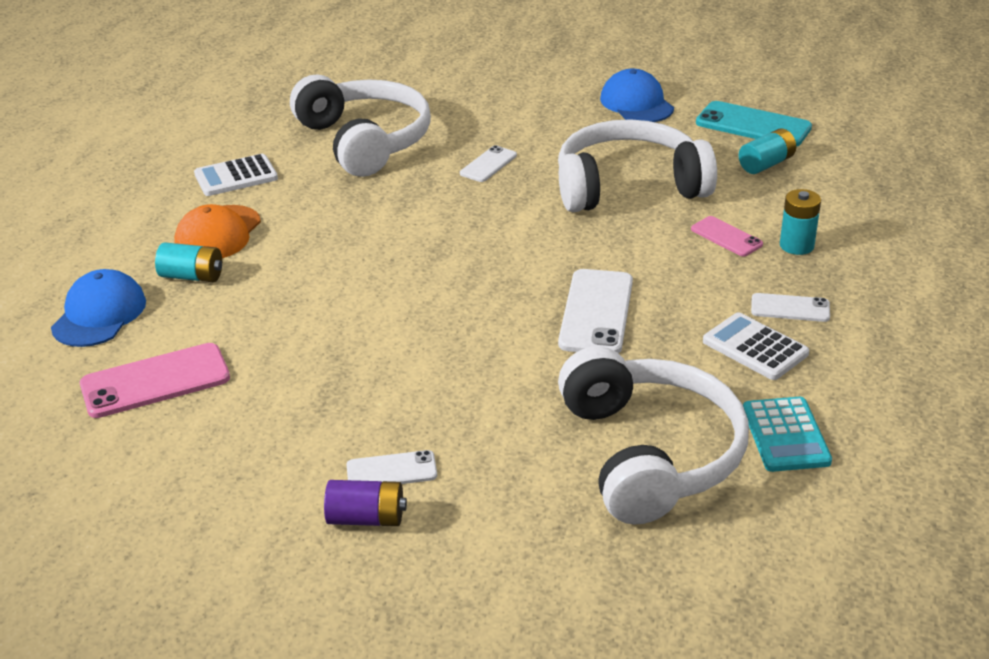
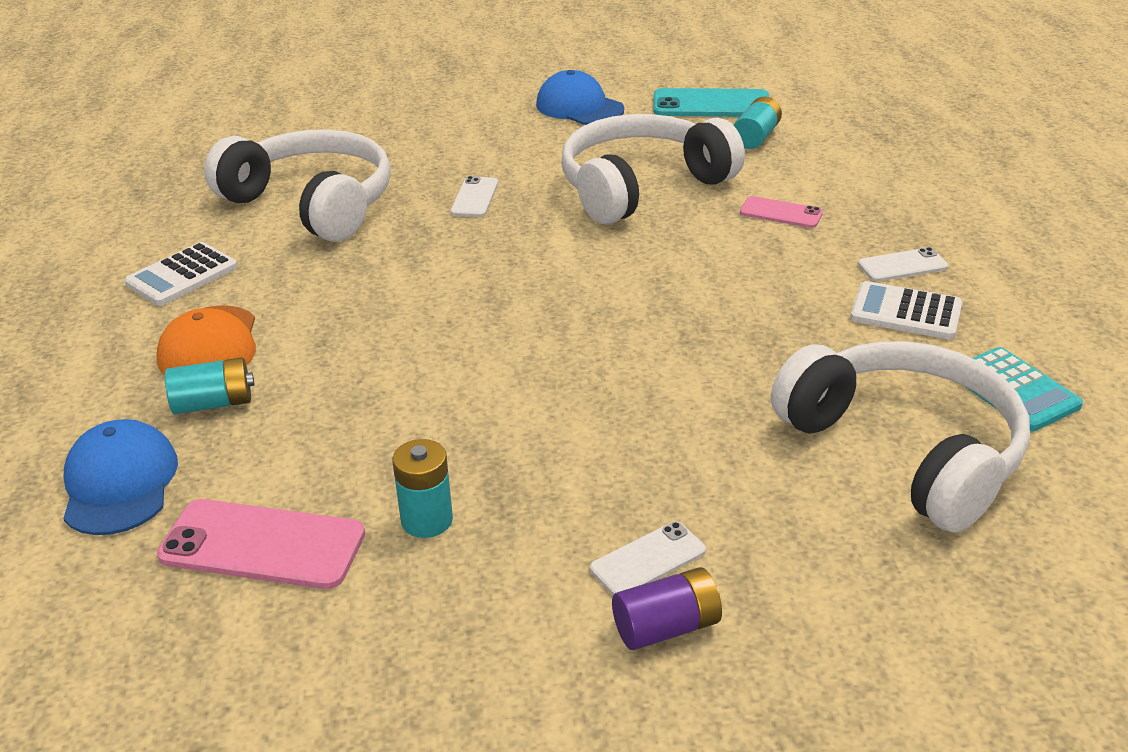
camera: 25 degrees left, 0 degrees up
(155, 381) = (262, 545): pink phone -> pink phone turned 60 degrees clockwise
(596, 312) = (720, 319): white phone -> none
(796, 245) = (853, 205): turquoise battery -> turquoise battery (427, 520)

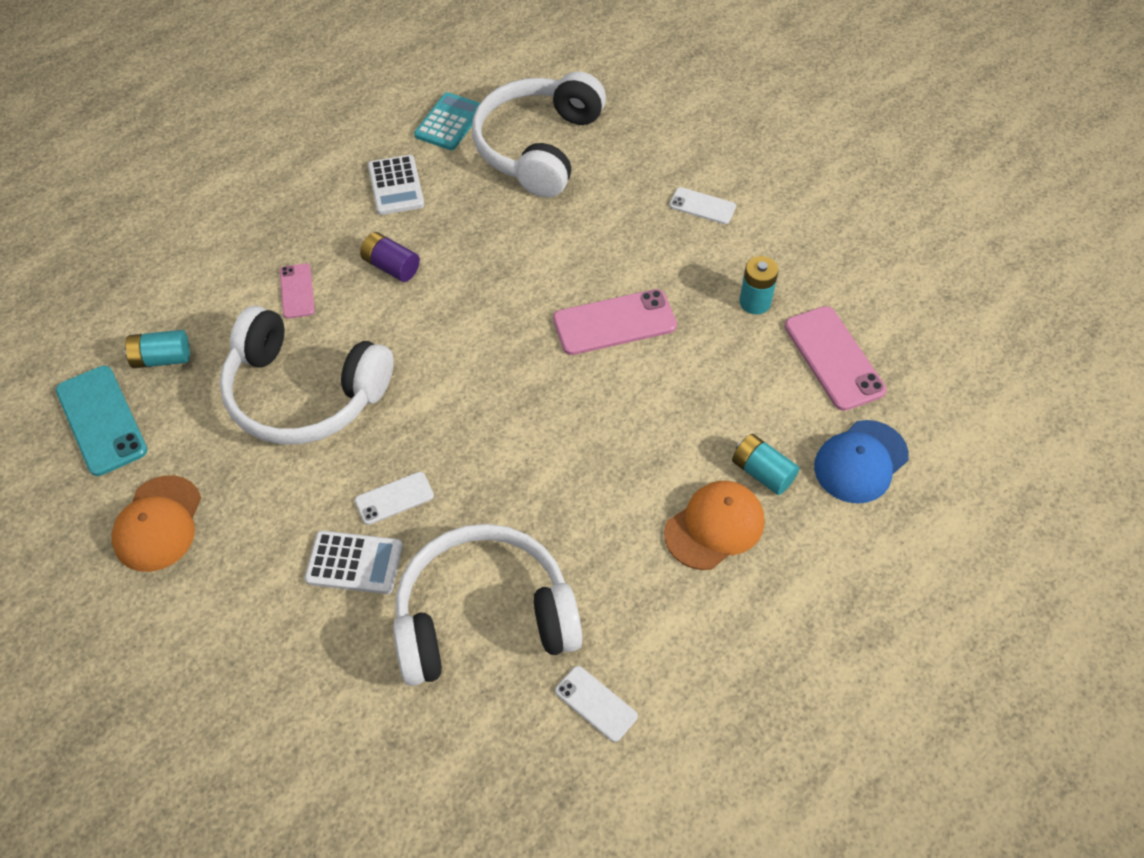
camera: 125 degrees left, 20 degrees up
(182, 275) = (655, 624): white calculator -> white calculator (354, 563)
(312, 203) = (484, 617): white headphones -> white headphones turned 75 degrees clockwise
(526, 388) = (614, 323): none -> pink phone
(579, 107) = (158, 524): blue cap -> orange cap
(666, 627) = (736, 182): purple battery -> purple battery (391, 266)
(902, 266) = (335, 204): white phone -> white phone (596, 703)

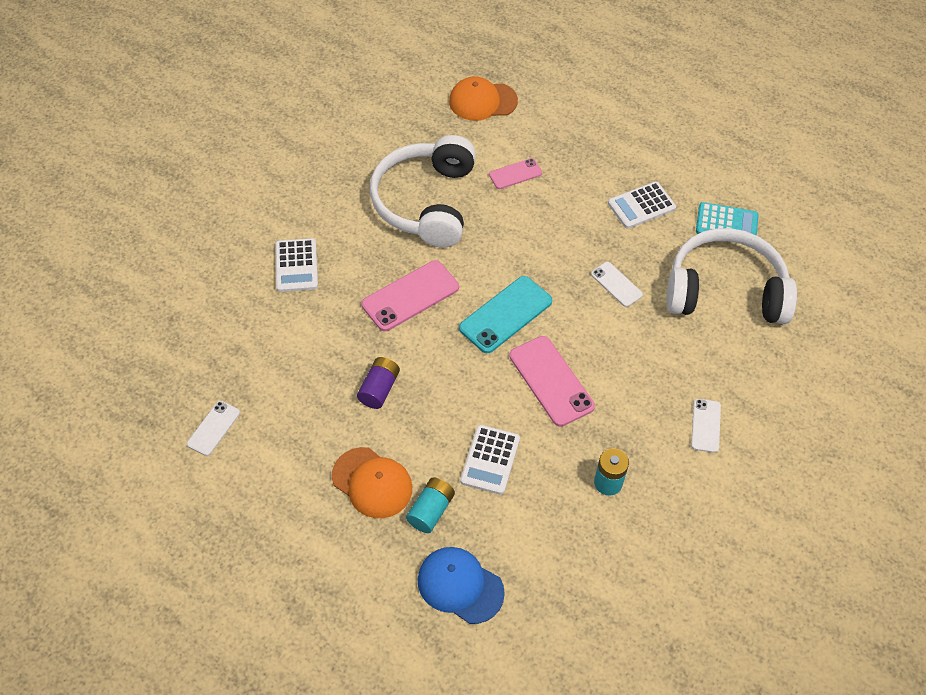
camera: 75 degrees right, 0 degrees up
(101, 420) = (375, 105): turquoise phone -> turquoise phone (505, 315)
(158, 524) = (304, 156): orange cap -> orange cap (482, 101)
(162, 358) = (433, 119): turquoise battery -> none
(391, 266) = (558, 223): purple battery -> purple battery (379, 389)
(394, 498) = (351, 275): white phone -> white phone (616, 284)
(484, 617) = (268, 348): white headphones -> none
(706, 402) = (490, 460): none -> white calculator
(834, 358) = (565, 554): pink phone -> pink phone (410, 296)

